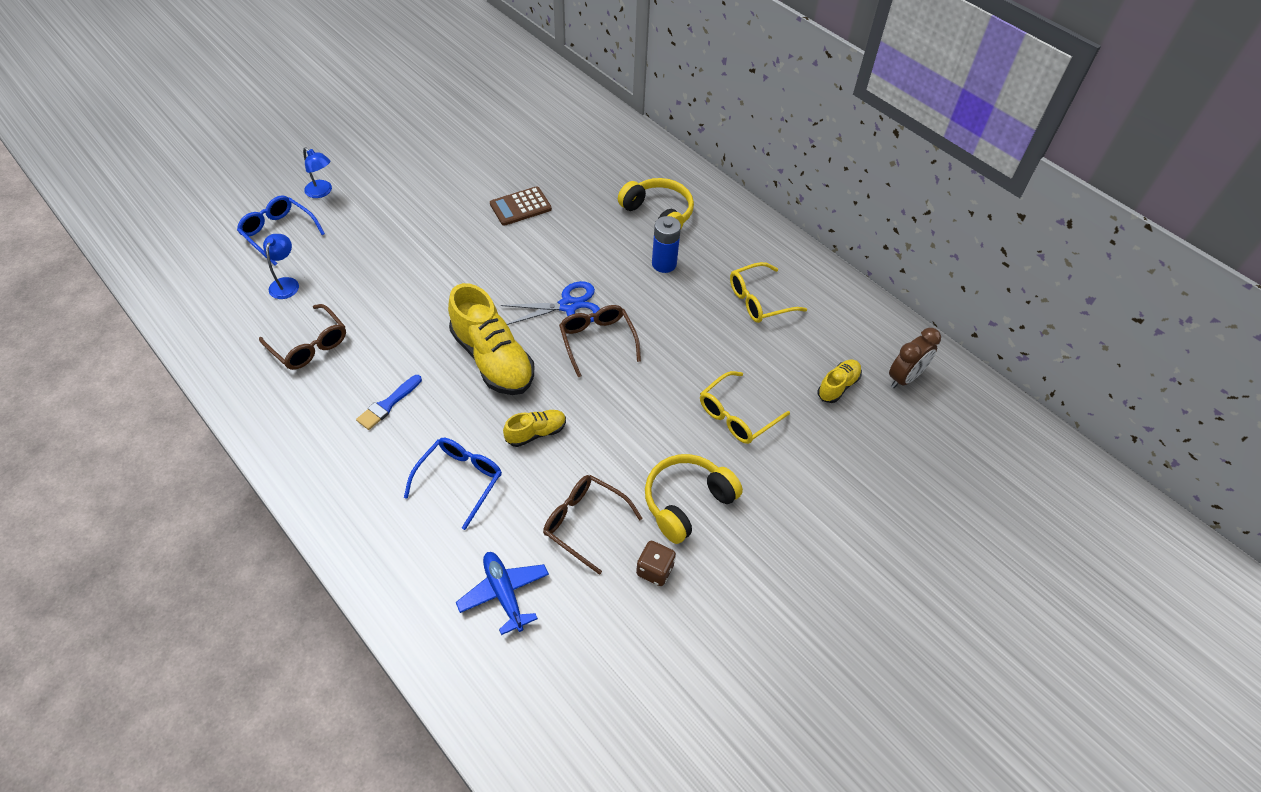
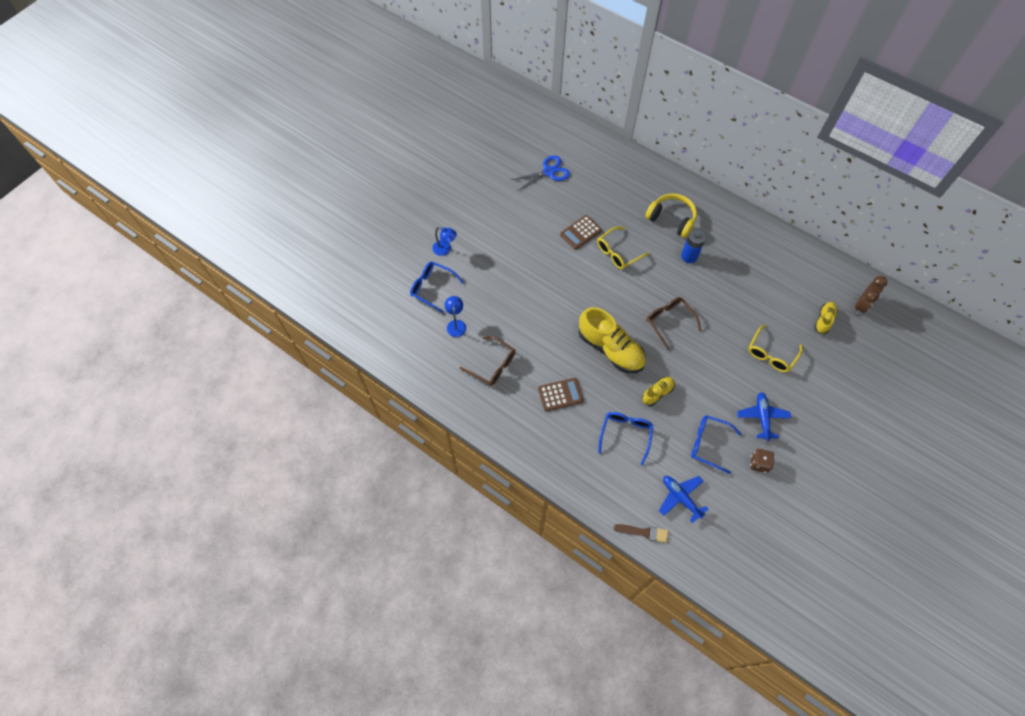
camera: 10 degrees left, 10 degrees up
(388, 404) = (560, 395): blue brush -> brown calculator
(419, 633) = (644, 532): none -> brown brush
(568, 306) = (641, 300): blue scissors -> blue scissors (549, 172)
(584, 523) = (708, 444): brown glasses -> blue glasses
(687, 502) = (762, 417): yellow headphones -> blue plane
(759, 300) = (757, 270): yellow glasses -> yellow glasses (618, 253)

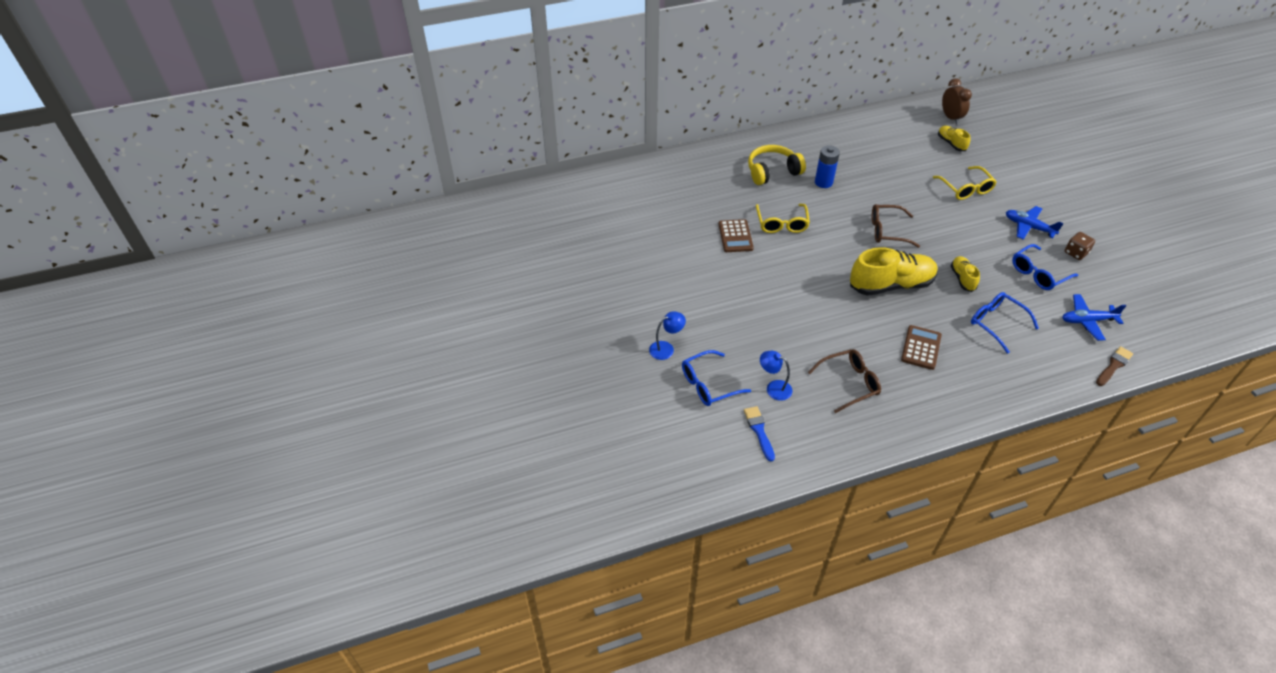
camera: 55 degrees left, 15 degrees down
(414, 333) = (759, 431): none -> blue brush
(549, 172) = (639, 221): blue scissors -> none

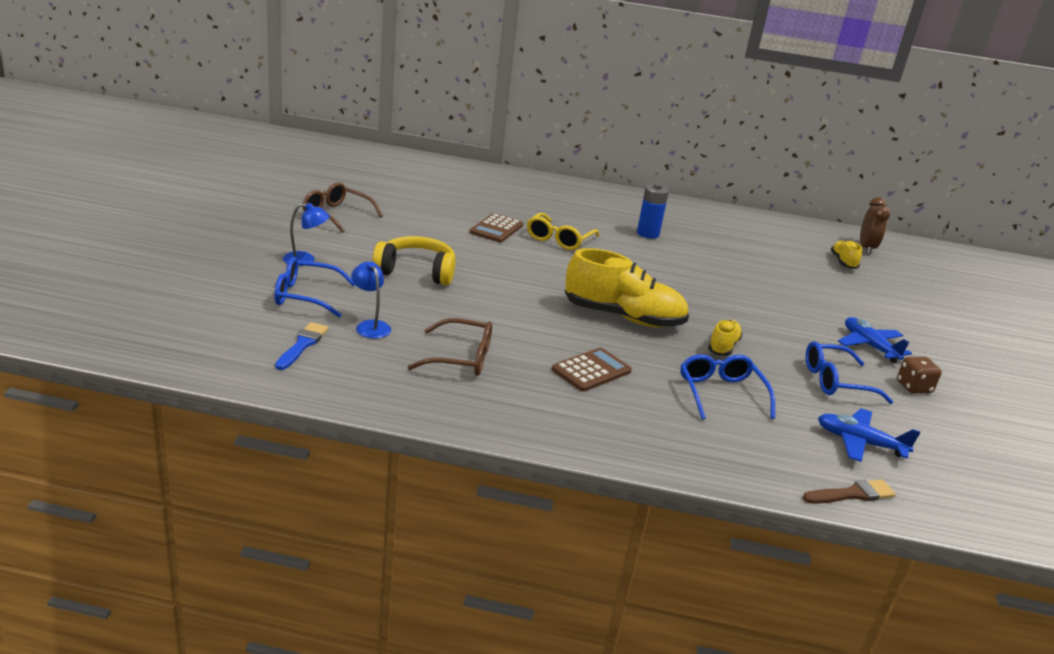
camera: 25 degrees right, 20 degrees down
(772, 172) = (600, 210): yellow headphones -> yellow headphones (416, 272)
(887, 231) = (675, 285): brown glasses -> brown glasses (336, 214)
(965, 189) = (819, 294): yellow glasses -> none

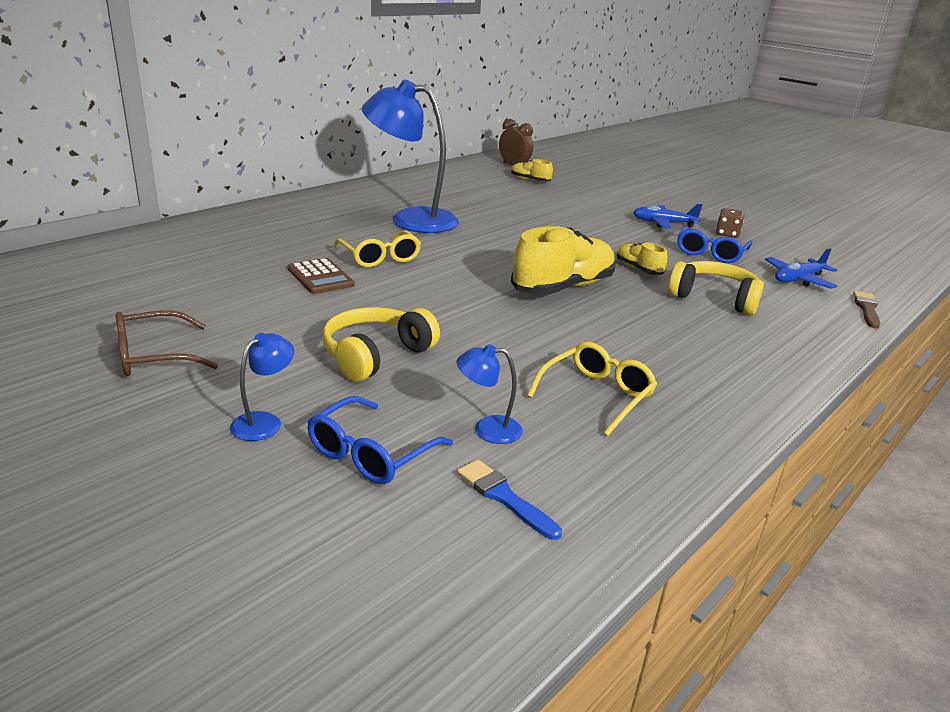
camera: 55 degrees left, 0 degrees up
(461, 358) = (596, 395): brown glasses -> yellow glasses
(591, 370) = (653, 337): brown calculator -> none
(648, 234) = (411, 219): blue battery -> blue lamp
(721, 393) = (714, 298): blue glasses -> yellow headphones

